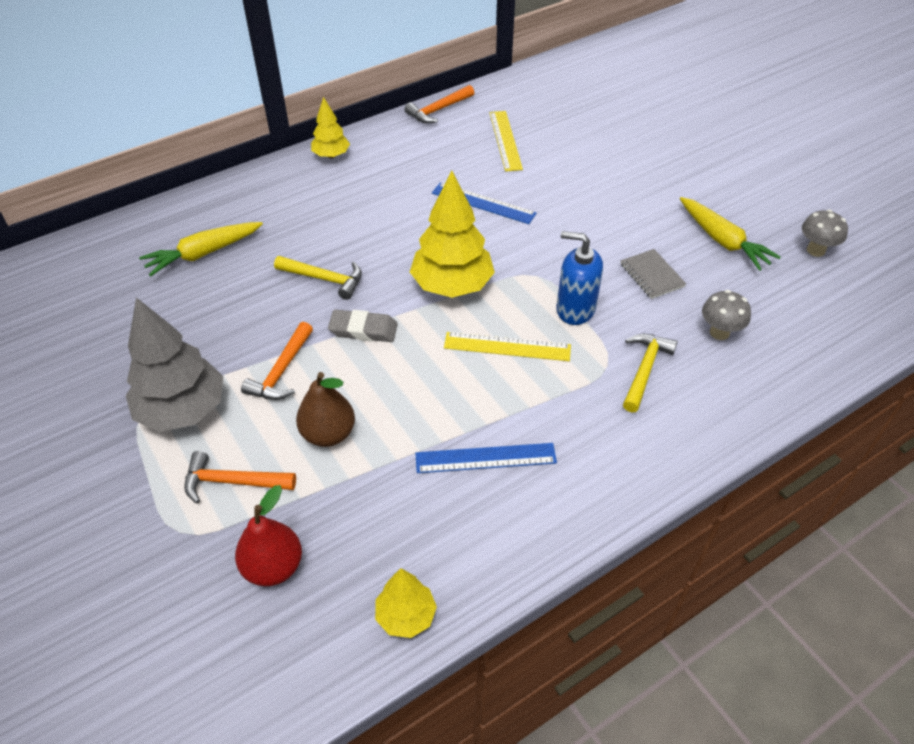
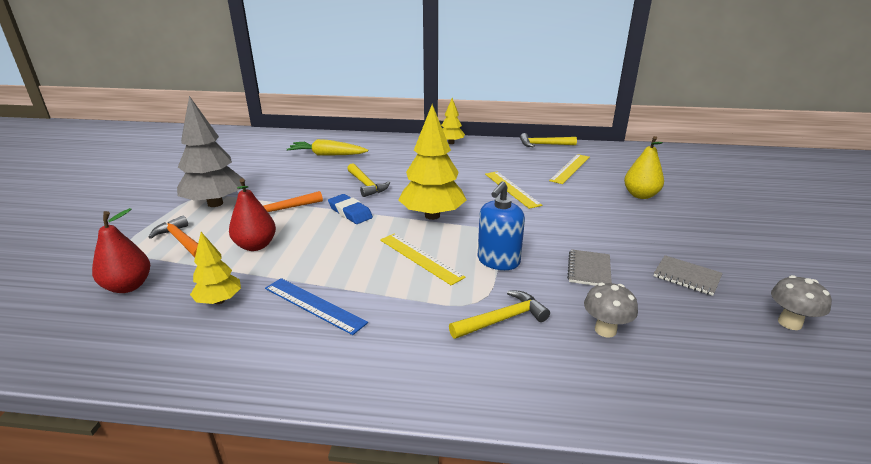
camera: 40 degrees right, 20 degrees down
(328, 434) = (256, 246): brown pear -> red pear
(363, 330) = (350, 212): grey eraser -> blue eraser
(406, 616) = (133, 356): yellow tree -> yellow tree (219, 301)
(438, 110) = (544, 145): orange hammer -> yellow hammer
(483, 203) = (512, 189): blue ruler -> yellow ruler
(575, 309) = (498, 261): blue soap dispenser -> blue soap dispenser turned 120 degrees counterclockwise
(604, 151) = (640, 195): none -> yellow pear
(722, 241) = (686, 277): yellow carrot -> grey notebook

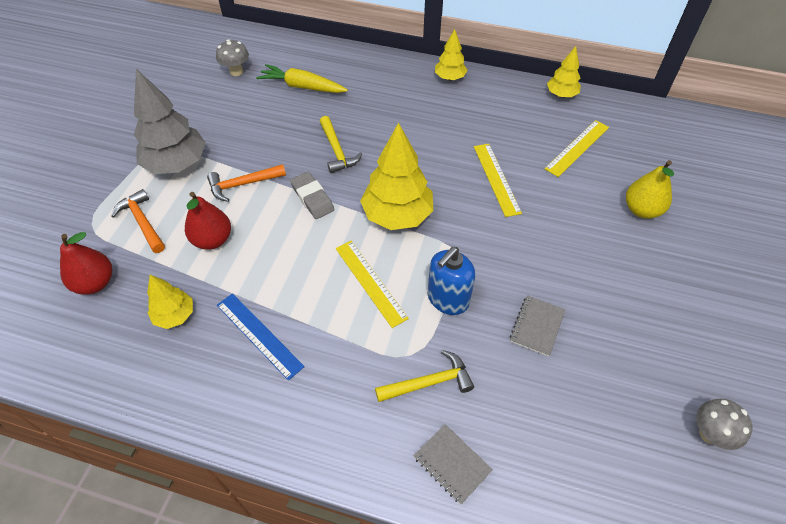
camera: 10 degrees right, 25 degrees up
(350, 212) = (312, 198): blue eraser -> grey eraser
(544, 145) = (561, 94): yellow hammer -> yellow tree
(605, 330) = (522, 413): grey mushroom -> grey mushroom (236, 72)
(686, 277) = (635, 352): grey notebook -> grey notebook (452, 464)

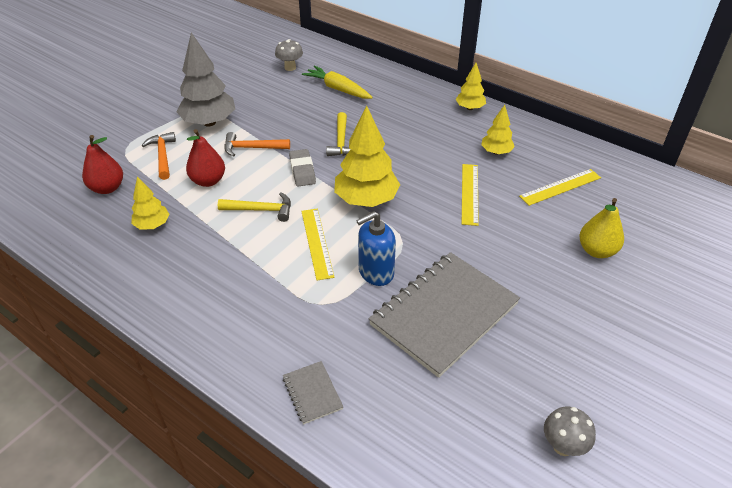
camera: 20 degrees right, 10 degrees down
(259, 335) = (208, 256): blue ruler -> none
(429, 382) = (325, 328): yellow hammer -> yellow hammer (261, 210)
(536, 326) = (444, 314): grey notebook -> grey notebook, size x2.36
(561, 94) = (568, 142): yellow tree -> yellow tree (496, 152)

